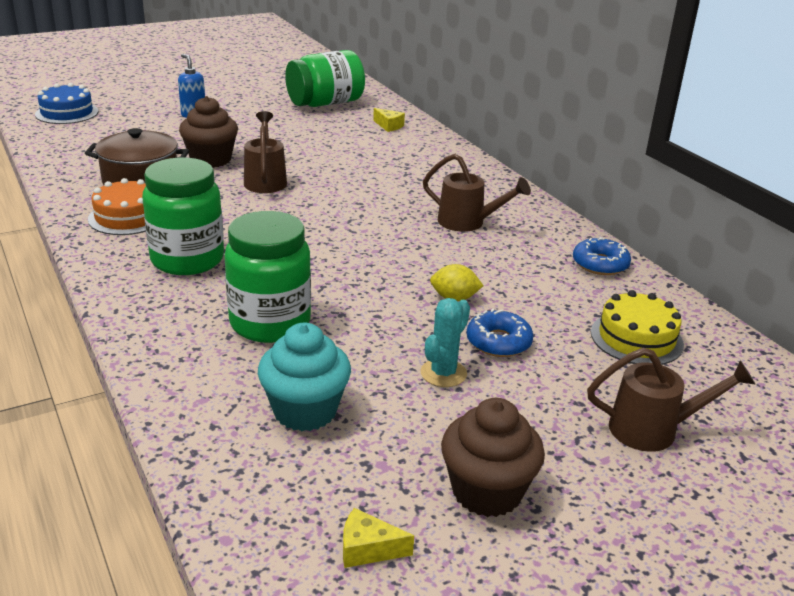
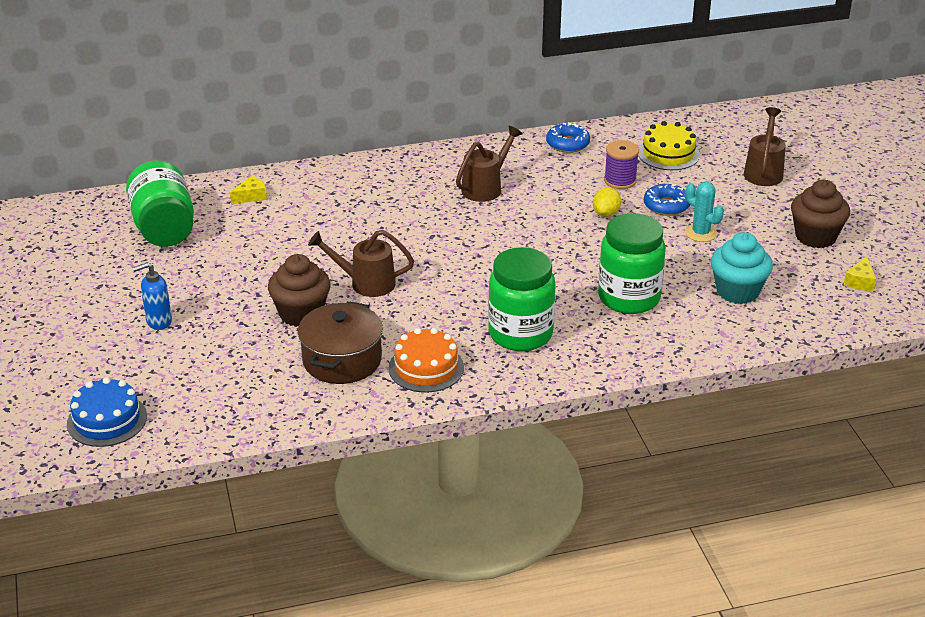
camera: 75 degrees left, 5 degrees up
(539, 304) = (620, 180): none -> purple spool

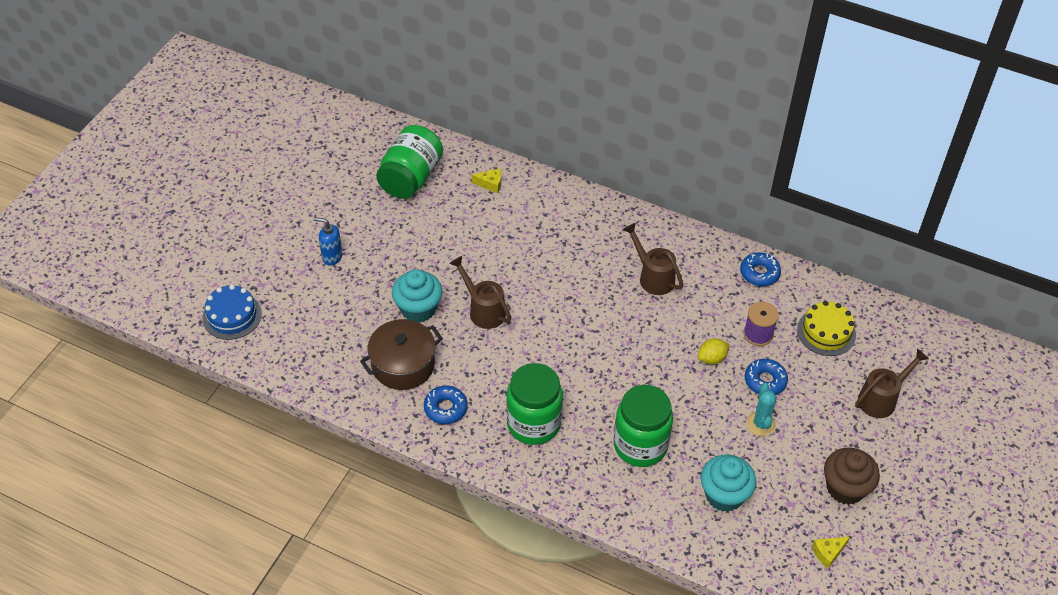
camera: 40 degrees right, 15 degrees up
(301, 314) = (418, 309): brown cupcake -> turquoise cupcake
(426, 368) = (445, 408): orange cake -> blue donut
(485, 187) = (653, 277): brown watering can -> brown watering can turned 120 degrees counterclockwise

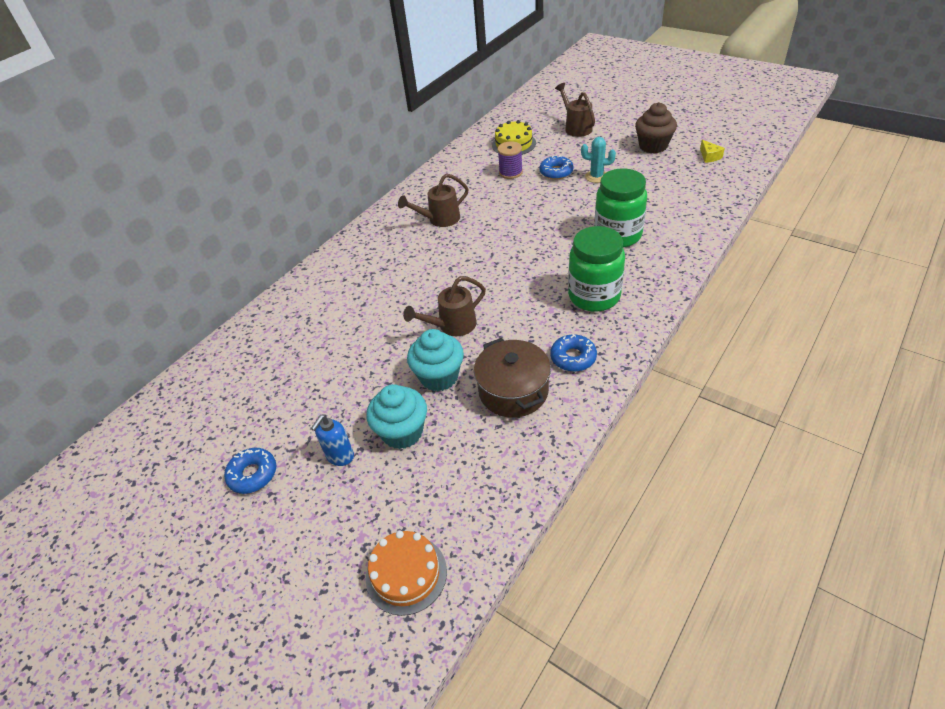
camera: 75 degrees left, 5 degrees down
(232, 316) = (406, 574): blue cake -> orange cake
(411, 178) = (249, 379): green jar -> none
(490, 184) = (288, 315): yellow cheese -> none
(712, 358) = (531, 195): yellow lemon -> none
(724, 495) = (664, 197): turquoise cupcake -> turquoise cupcake (402, 432)
(759, 273) = (450, 168): blue donut -> blue donut (253, 474)

